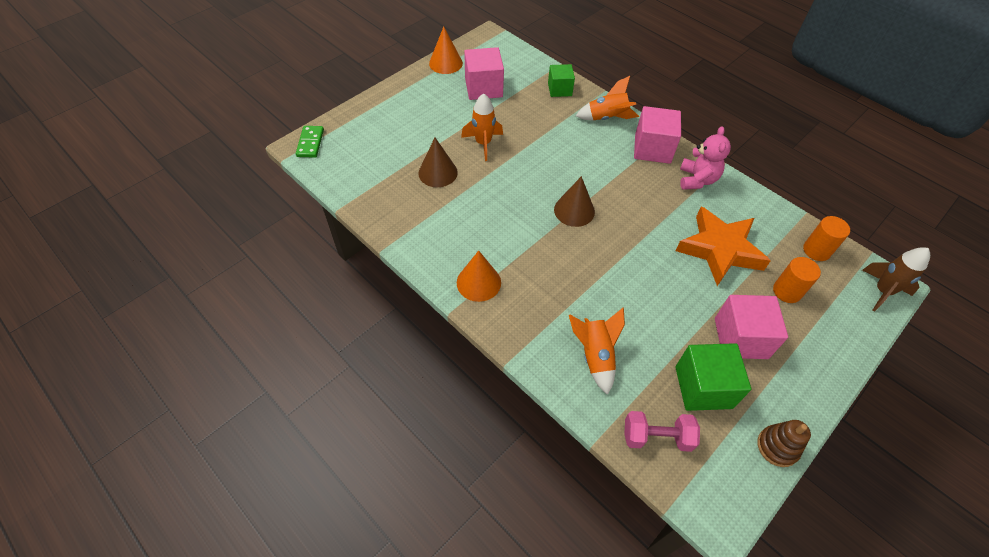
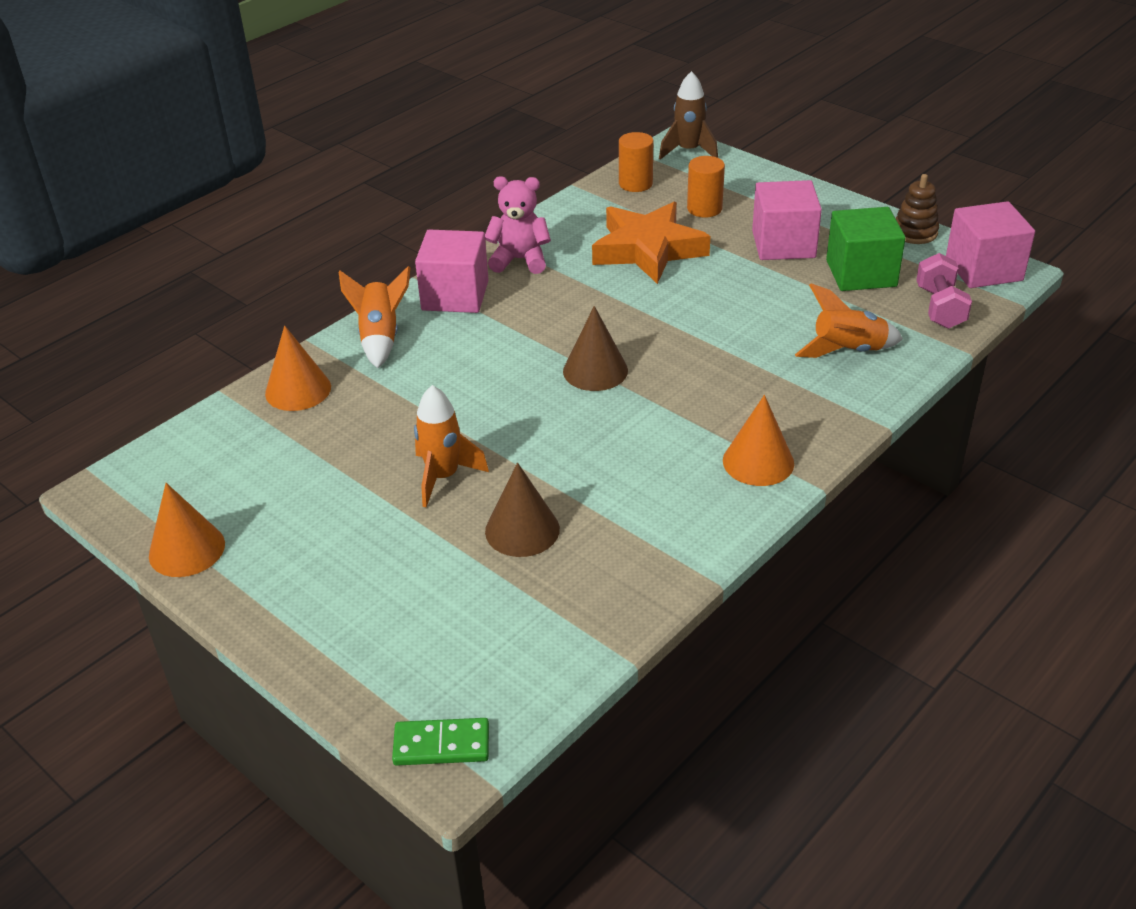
camera: 90 degrees left, 15 degrees down
(483, 88) = (280, 487): pink cube -> pink cube (983, 269)
(559, 89) = (298, 390): green cube -> orange cone

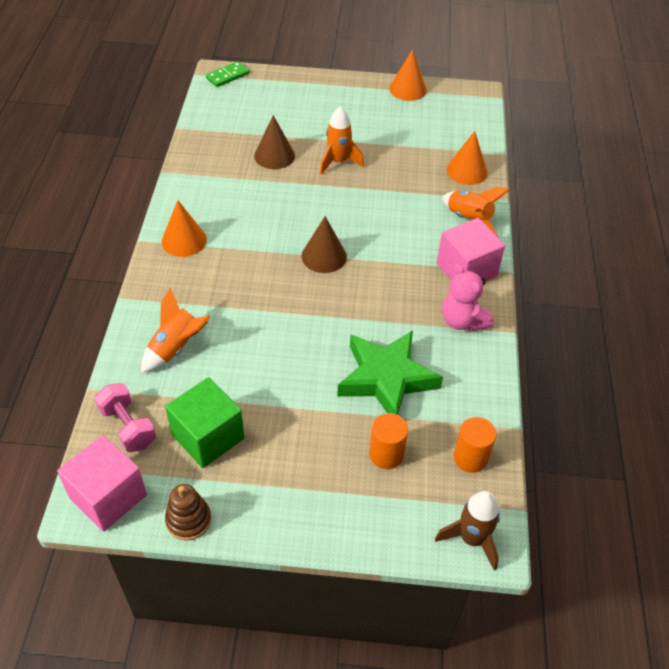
camera: 140 degrees right, 10 degrees up
(520, 260) = (463, 321): pink teddy bear -> pink teddy bear turned 90 degrees clockwise
(648, 250) = (386, 378): orange star -> green star
(783, 244) = (290, 441): pink cube -> none

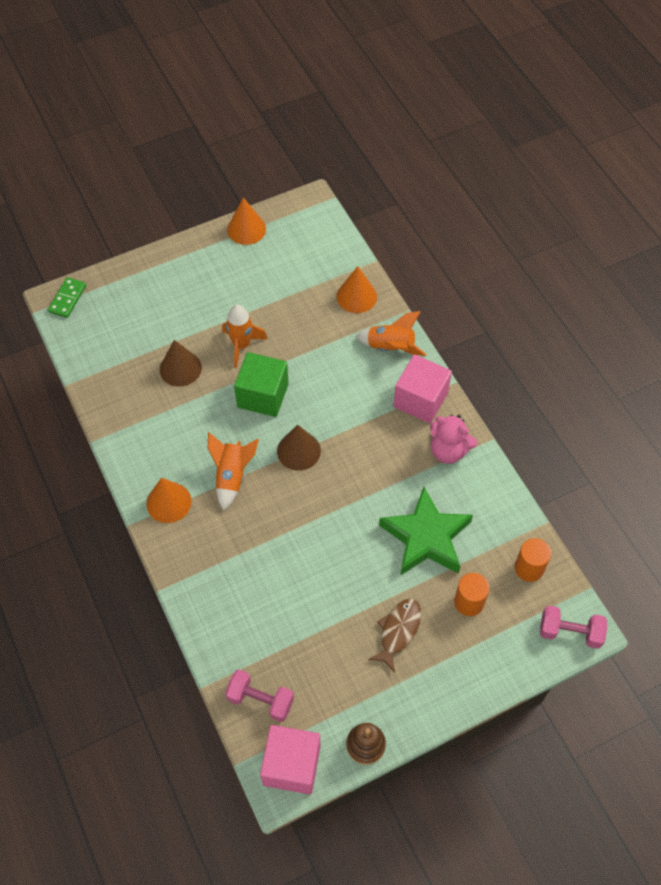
camera: 30 degrees left, 10 degrees up
(176, 348) = (243, 608): orange rocket -> orange rocket (232, 476)
(208, 436) = (328, 669): green cube -> green cube (263, 395)
(298, 441) = (398, 631): none -> brown fish
(471, 539) = (570, 632): brown rocket -> pink dumbbell

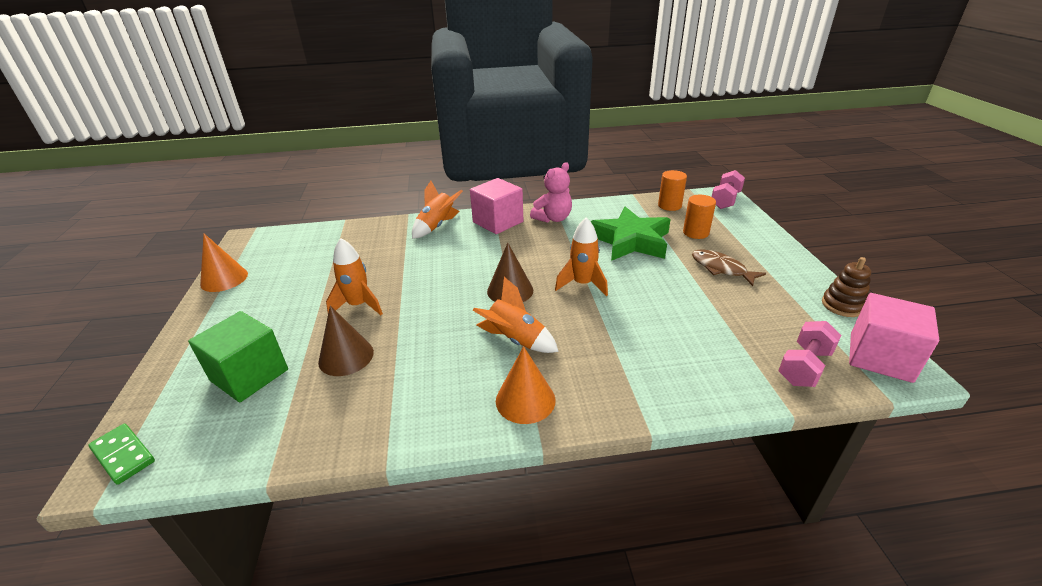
camera: 70 degrees left, 25 degrees down
(263, 395) = (430, 302): green cube -> green cube (249, 375)
(328, 508) = (582, 284): none -> orange rocket
(356, 296) = (370, 233): orange cone -> none

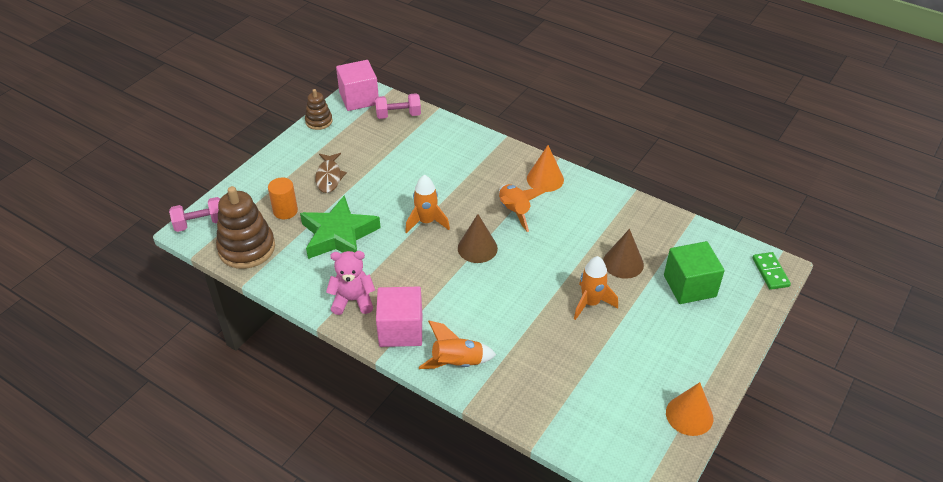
camera: 140 degrees left, 10 degrees up
(669, 205) = (247, 248): orange cylinder -> brown stacking toy

